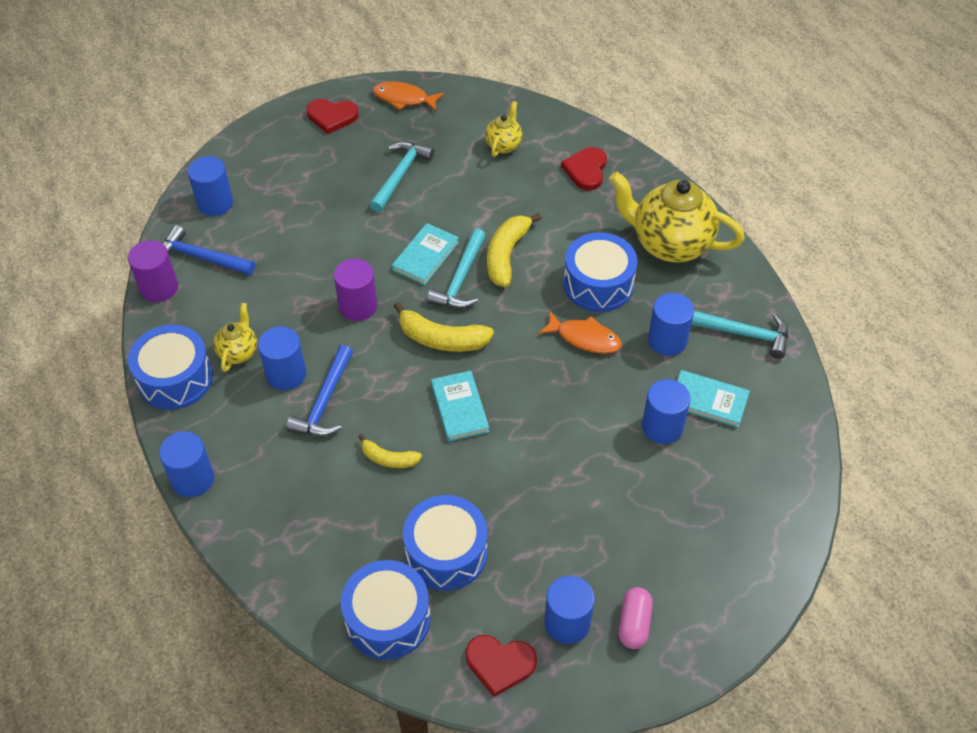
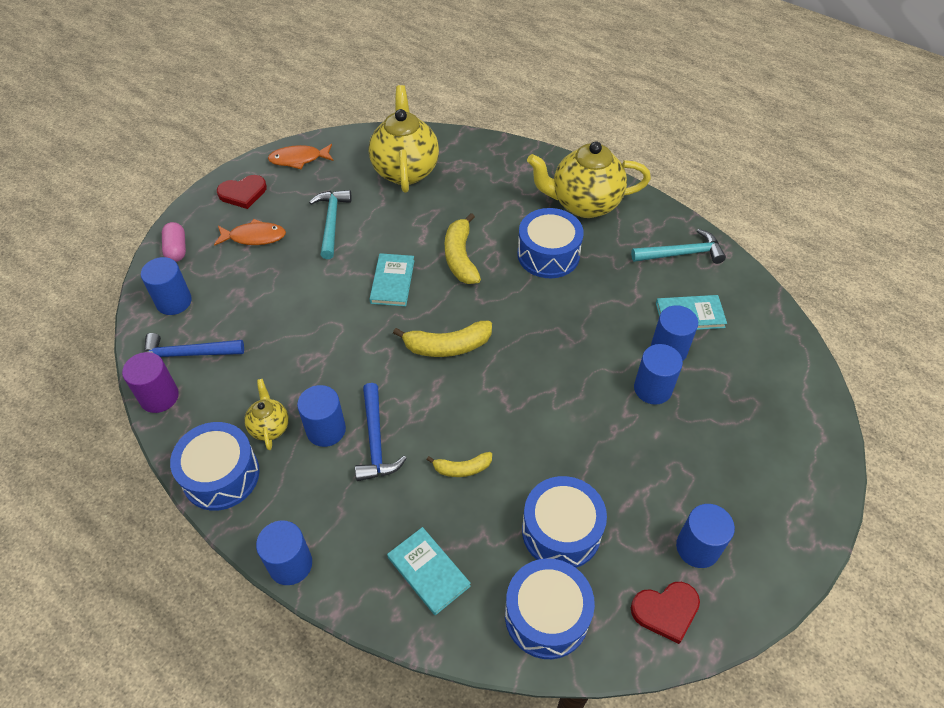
camera: 25 degrees left, 0 degrees up
(358, 306) = (357, 345): purple cylinder -> none
(459, 408) = (497, 399): turquoise book -> turquoise book (428, 572)
(460, 279) = (434, 290): turquoise hammer -> none
(503, 145) = (405, 170): yellow teapot -> yellow teapot, size x2.05
(584, 338) = (564, 301): orange fish -> orange fish (254, 237)
(586, 170) = (484, 169): red heart -> none
(634, 623) = (749, 523): pink capsule -> pink capsule (176, 249)
(667, 340) = (629, 279): blue cylinder -> blue cylinder (652, 388)

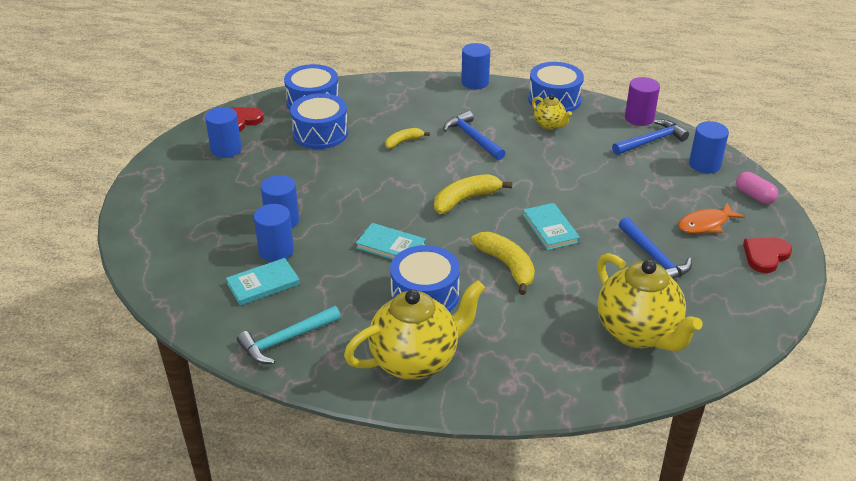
camera: 155 degrees right, 15 degrees down
(298, 159) = (759, 306): orange fish -> none
(326, 430) = (511, 134): blue cylinder -> none
(331, 222) = (654, 257): turquoise hammer -> blue hammer
(428, 572) = (393, 99): turquoise book -> turquoise book (391, 246)

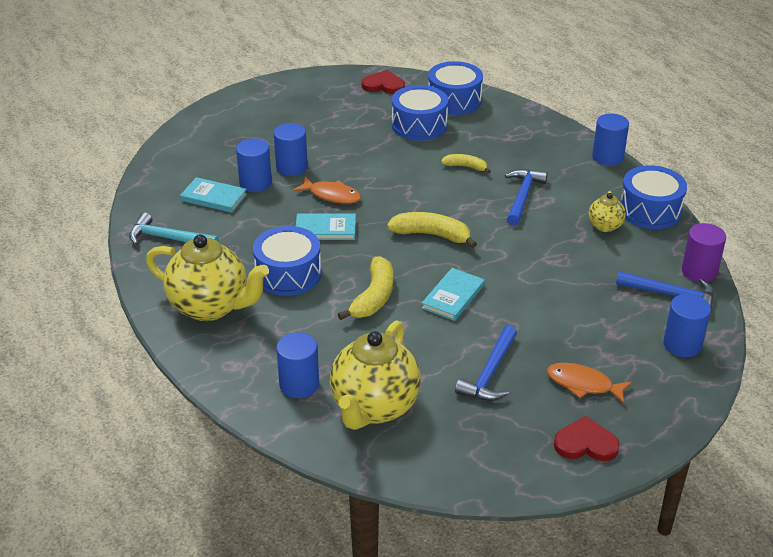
camera: 50 degrees right, 0 degrees up
(226, 149) = (340, 99): blue cylinder -> blue cylinder (299, 384)
(350, 220) = (332, 195): none -> orange fish
(391, 246) = (325, 229): turquoise book -> turquoise book turned 75 degrees counterclockwise
(754, 196) = (676, 398): pink capsule -> none

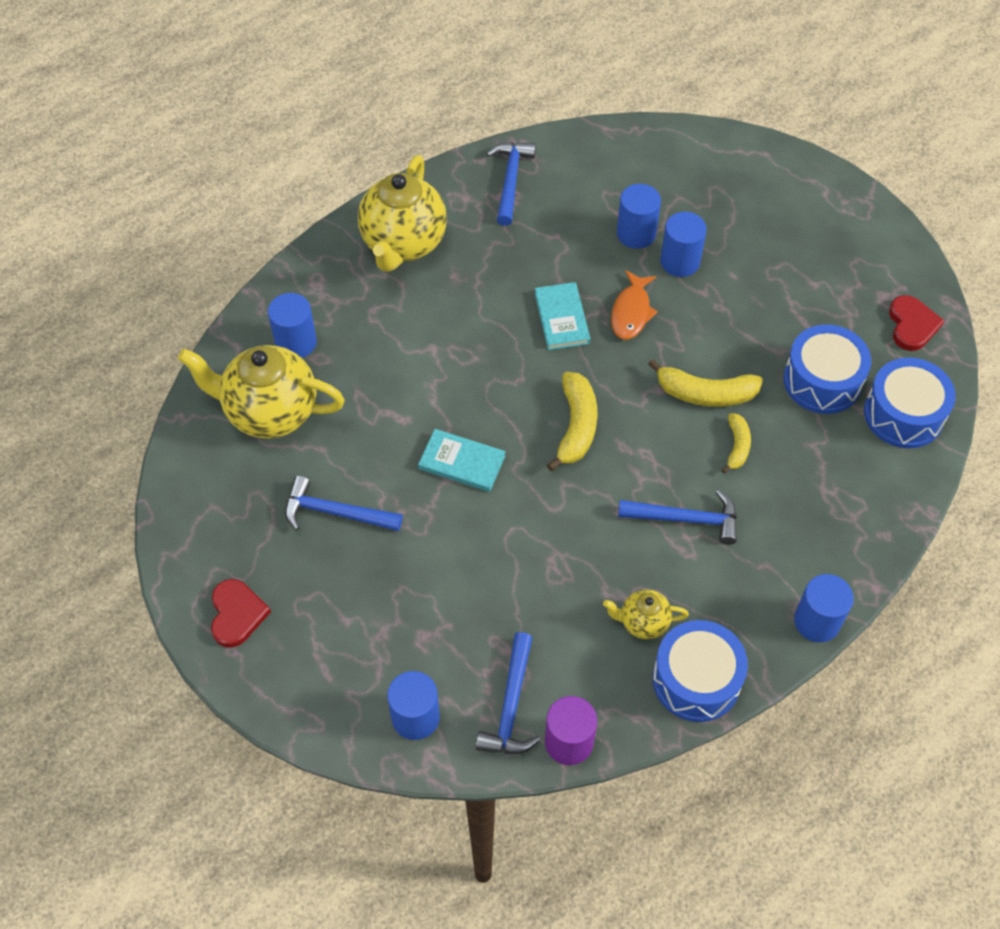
camera: 80 degrees right, 20 degrees up
(168, 238) = (510, 181): turquoise hammer -> blue hammer
(214, 197) = (596, 202): turquoise book -> none
(288, 274) = (471, 299): blue drum -> none
(374, 297) = (446, 385): yellow banana -> yellow banana (705, 394)
(583, 384) = (329, 608): orange fish -> none

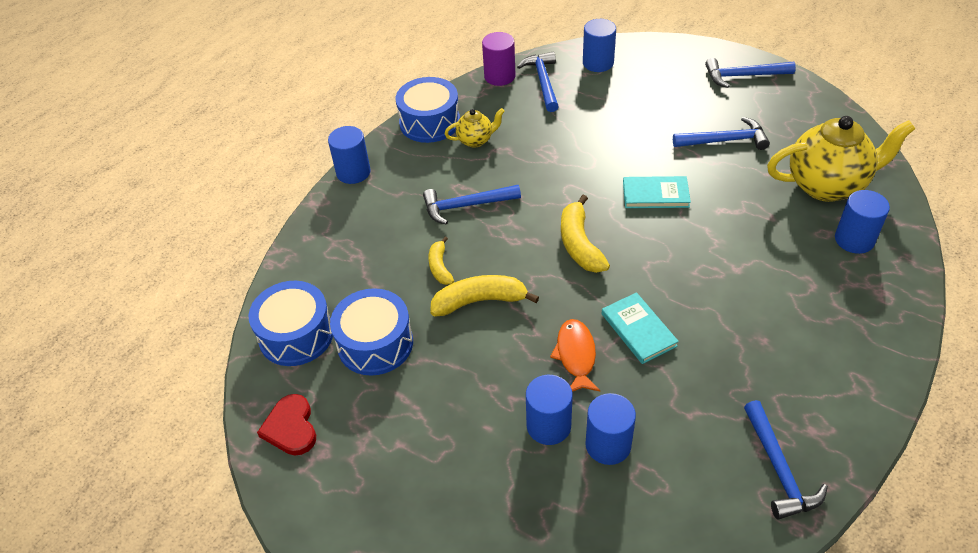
camera: 165 degrees right, 10 degrees down
(237, 614) = (743, 76): red heart -> blue hammer
(403, 244) = (835, 357): yellow teapot -> none

